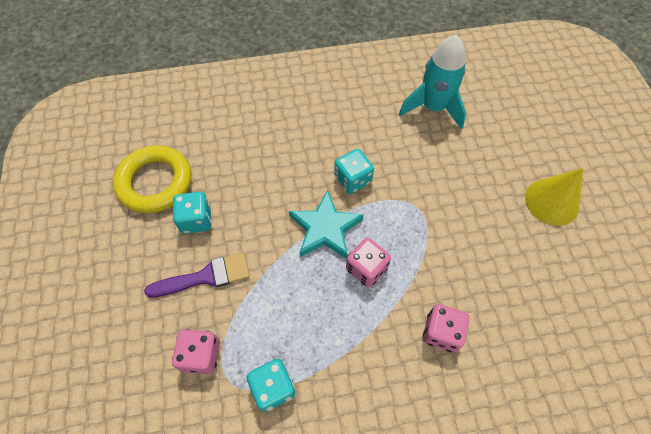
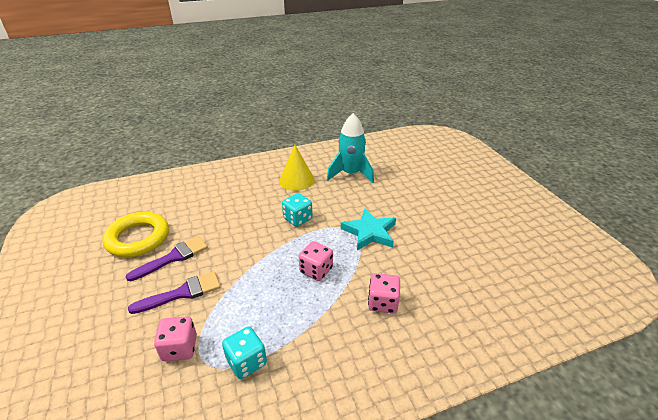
camera: 10 degrees left, 25 degrees down
(196, 220) = (173, 257): turquoise dice -> purple brush
(325, 228) = (280, 250): turquoise star -> turquoise star (370, 232)
(552, 201) = (446, 214): yellow cone -> yellow cone (297, 180)

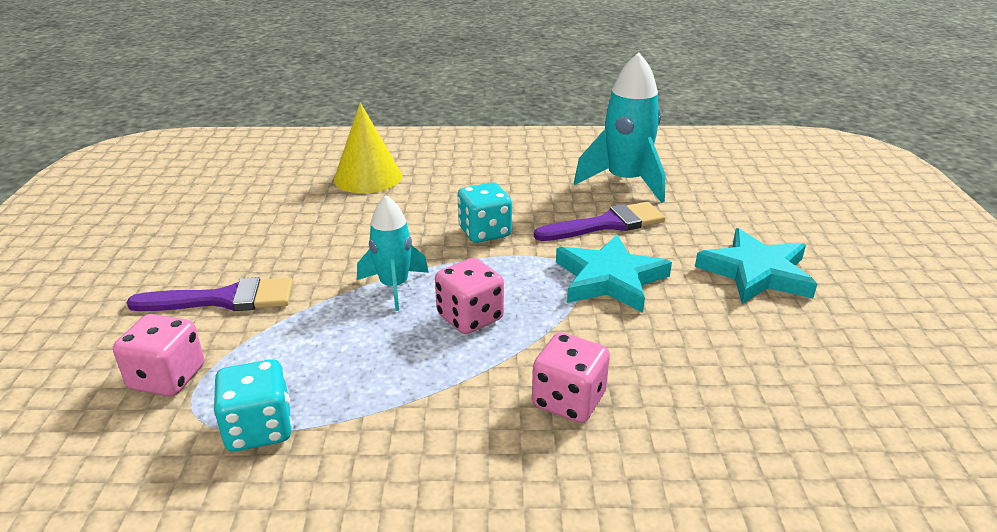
camera: 20 degrees right, 5 degrees down
(138, 238) = (209, 210): yellow ring -> none
(173, 257) = (243, 246): purple brush -> purple brush (607, 224)
(269, 262) = (394, 286): none -> turquoise rocket
(297, 180) = (518, 175): yellow cone -> yellow cone (368, 177)
(430, 213) = (756, 273): none -> turquoise star

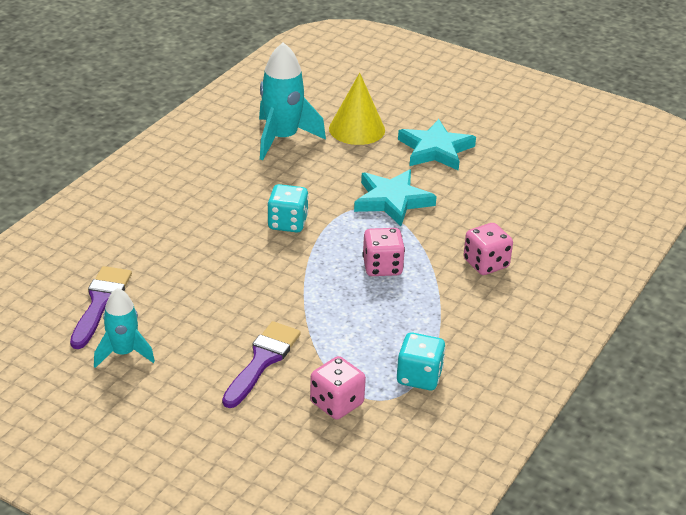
camera: 60 degrees left, 5 degrees up
(368, 177) = (140, 244): yellow cone -> yellow cone (357, 129)
(394, 286) = (318, 284): turquoise rocket -> turquoise rocket (123, 353)
(607, 224) = (329, 172): purple brush -> purple brush (100, 303)

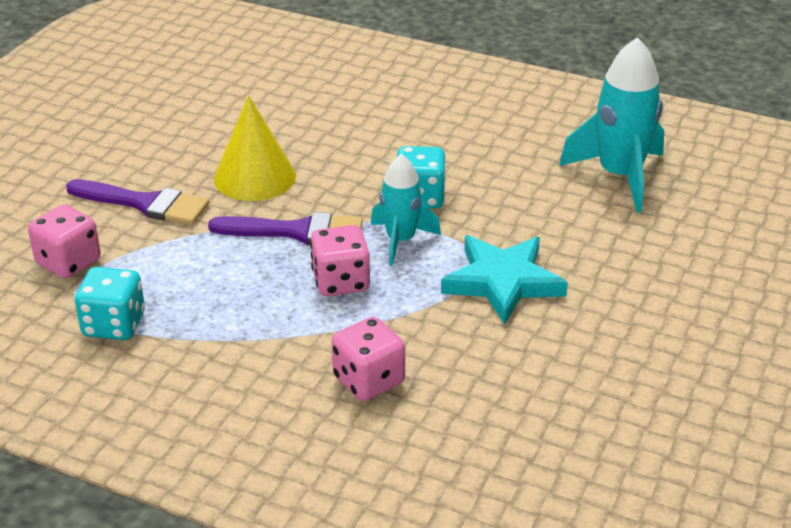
camera: 85 degrees right, 0 degrees up
(100, 303) = (240, 93): purple brush -> purple brush (297, 231)
(123, 353) = (157, 117): turquoise rocket -> turquoise rocket (401, 241)
(357, 129) = (679, 238): yellow cone -> yellow cone (255, 177)
(435, 149) = (661, 318): turquoise star -> none

